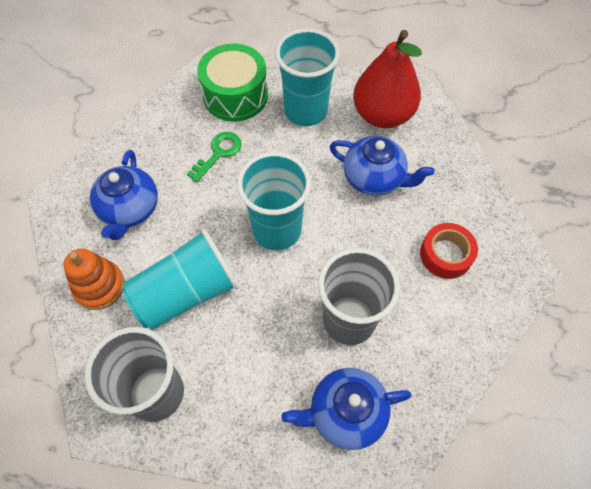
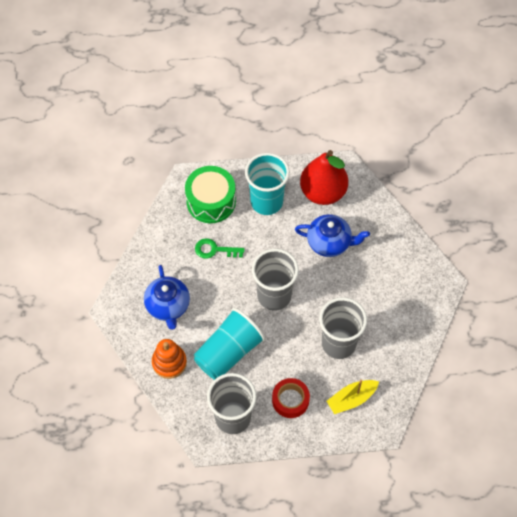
camera: 15 degrees left, 0 degrees up
(218, 153) = (215, 250): green key -> green key turned 105 degrees counterclockwise
(277, 230) = (274, 296): turquoise cup -> grey cup
(345, 413) = (351, 399): blue teapot -> yellow boat
(446, 255) = (390, 285): red tape -> red tape (290, 400)

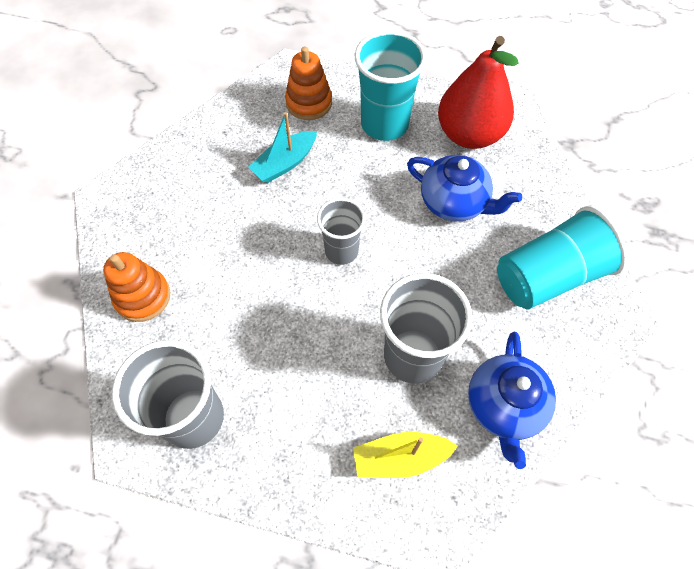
camera: 20 degrees right, 0 degrees up
(168, 306) = (183, 217): blue teapot -> blue teapot (504, 406)
(211, 201) = (309, 103): green drum -> orange stacking toy
(215, 250) = (285, 163): green key -> turquoise boat
(229, 352) = (236, 311): turquoise cup -> turquoise cup (548, 276)
(274, 296) = (341, 251): grey cup -> grey cup, size x0.63
(290, 400) = (297, 422): red tape -> none

